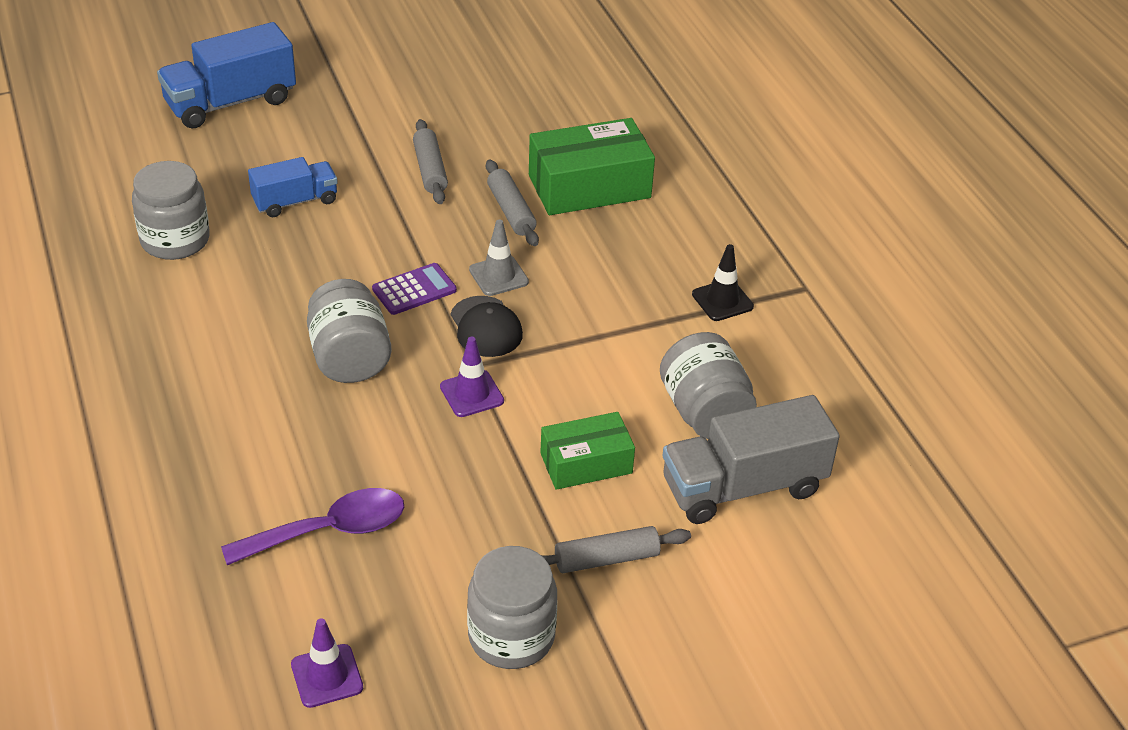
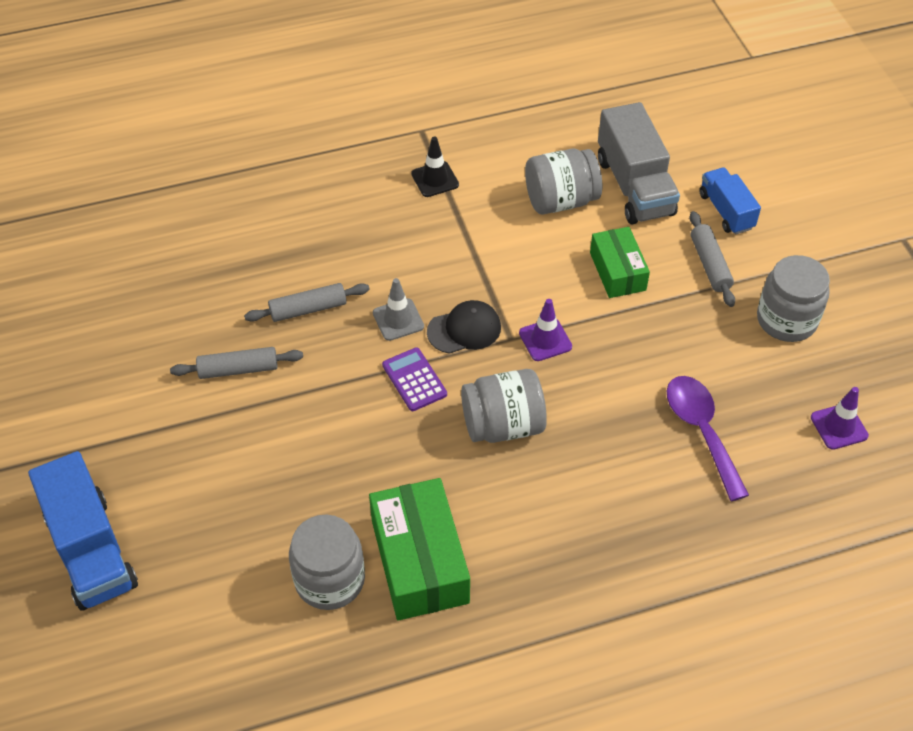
camera: 85 degrees left, 10 degrees up
(295, 201) = (276, 478): blue truck -> blue truck (726, 211)
(589, 186) = (278, 253): green box -> green box (419, 561)

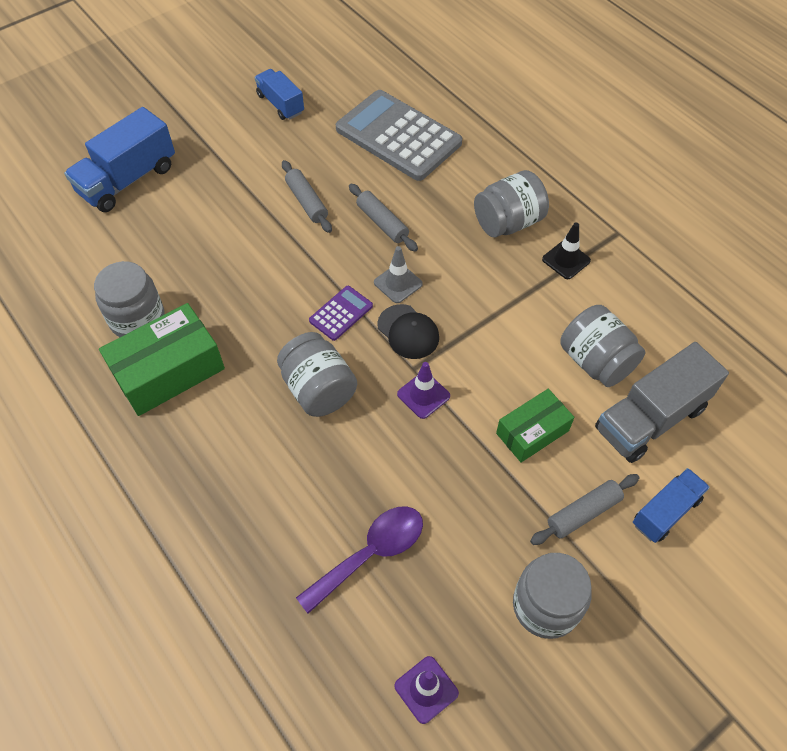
camera: 70 degrees right, 5 degrees up
(59, 355) = (280, 104): none -> blue truck
(187, 257) = (398, 136): none -> grey calculator
(364, 206) = (508, 222): none -> grey jar

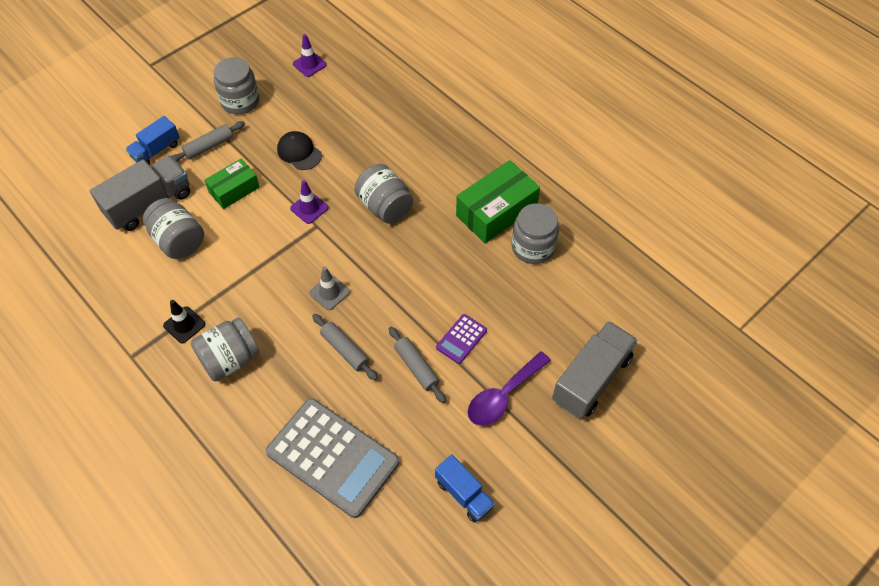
camera: 175 degrees right, 0 degrees up
(128, 180) = (591, 379): blue truck -> grey truck
(341, 313) = (374, 263): purple calculator -> purple calculator (461, 339)
(370, 554) = (342, 117): purple spoon -> purple spoon (503, 395)
(408, 332) = (320, 253): black cap -> black cap (299, 152)

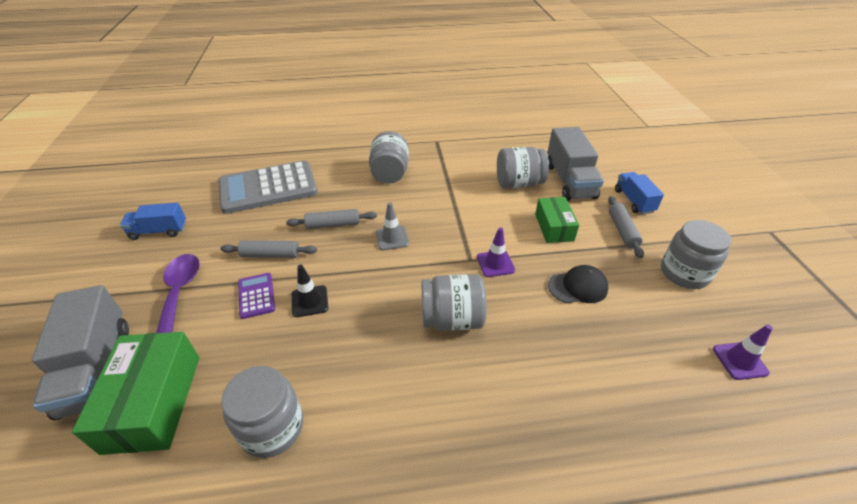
camera: 125 degrees right, 15 degrees down
(184, 325) = (438, 165): black traffic cone -> black traffic cone (310, 301)
(496, 211) = (355, 423): green box -> green box (153, 402)

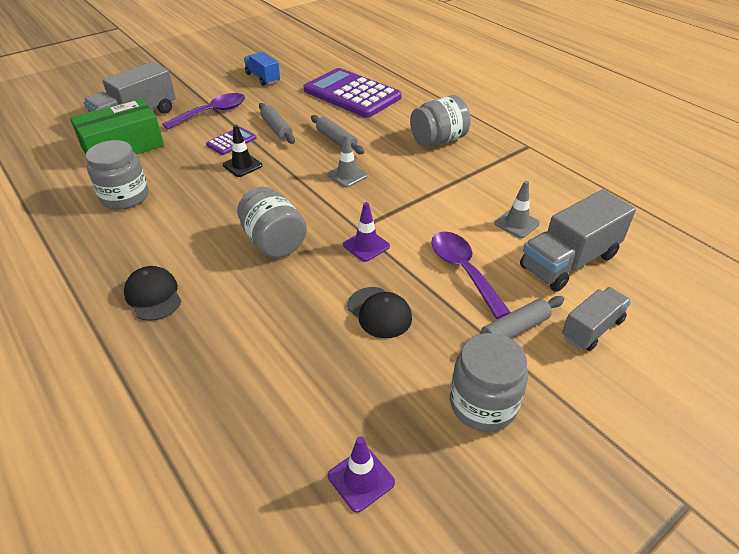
camera: 60 degrees right, 0 degrees up
(268, 188) = (352, 94): grey calculator -> purple calculator
(476, 444) = (153, 295): none -> black cap
(518, 183) = (516, 223): grey jar -> grey traffic cone
(554, 227) = (463, 271): green box -> purple spoon
(633, 201) = (592, 329): blue truck -> grey truck

